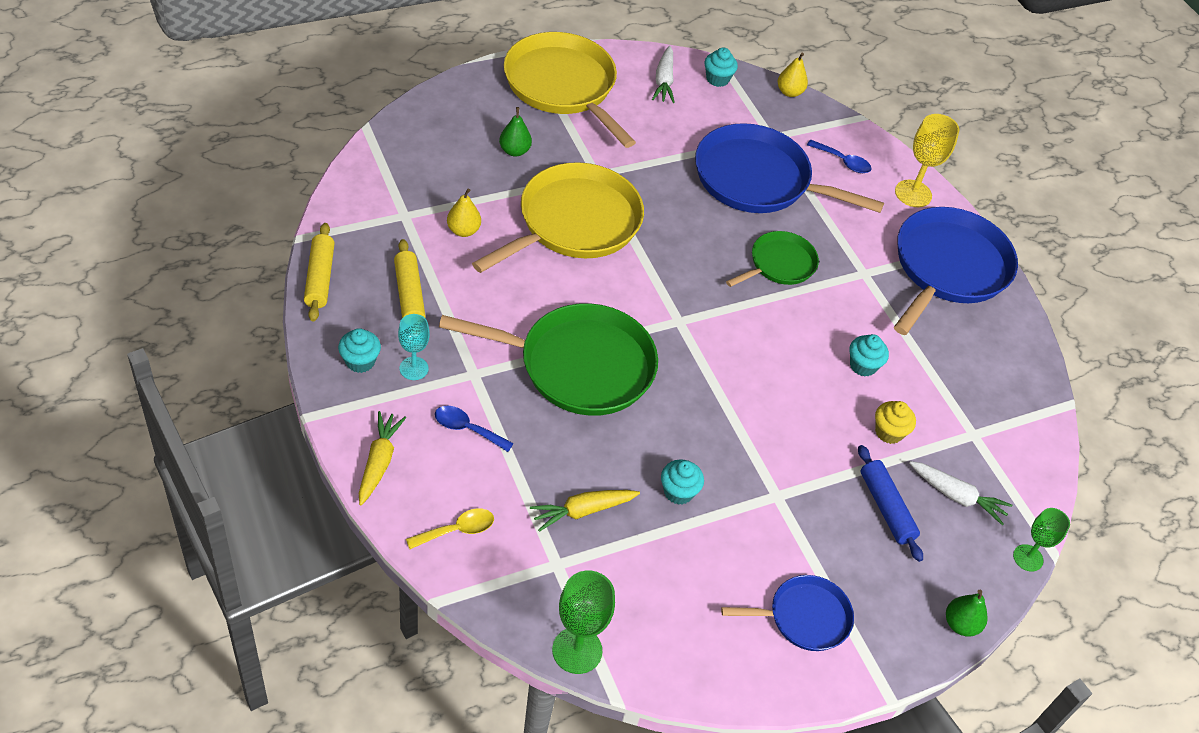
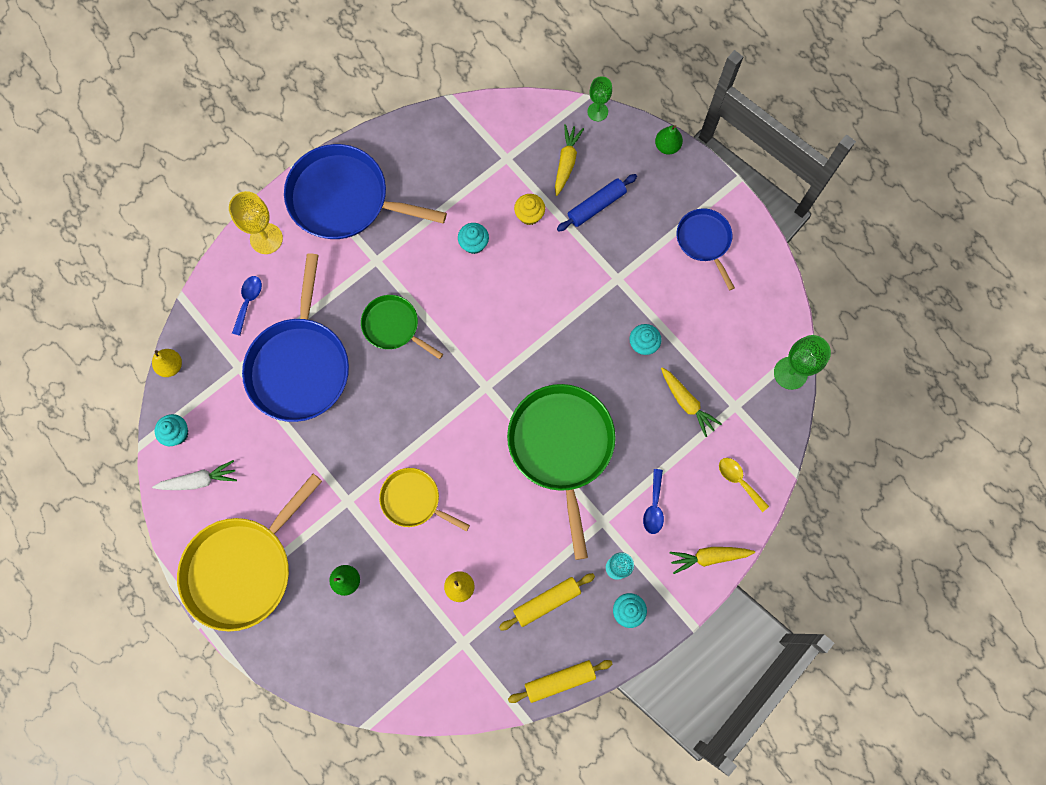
camera: 100 degrees left, 25 degrees up
(574, 223) = (413, 500): yellow pan -> yellow pan, size x0.55
(957, 496) = (566, 162): white carrot -> yellow carrot

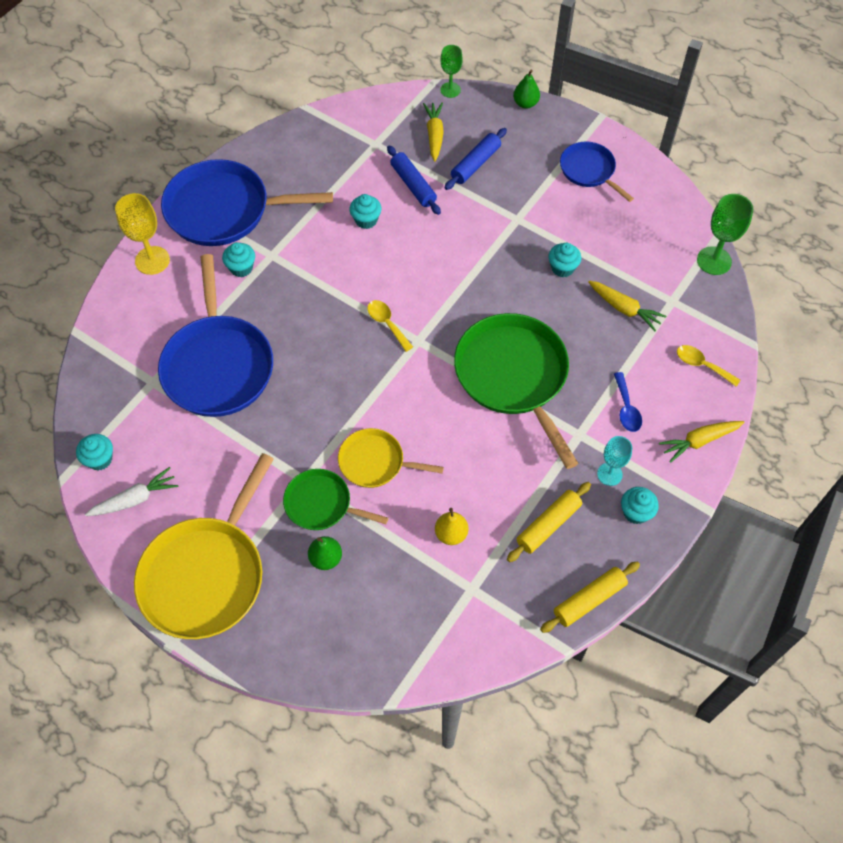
camera: 15 degrees left, 15 degrees down
(171, 366) = (78, 397): yellow pear -> none
(248, 302) = (147, 320): blue spoon -> none
(345, 267) = (241, 268): none -> turquoise cupcake
(393, 326) = (306, 308): green pan -> green pan (321, 504)
(462, 362) = (387, 324): none -> yellow spoon
(529, 215) = (413, 185): yellow cupcake -> blue rolling pin

